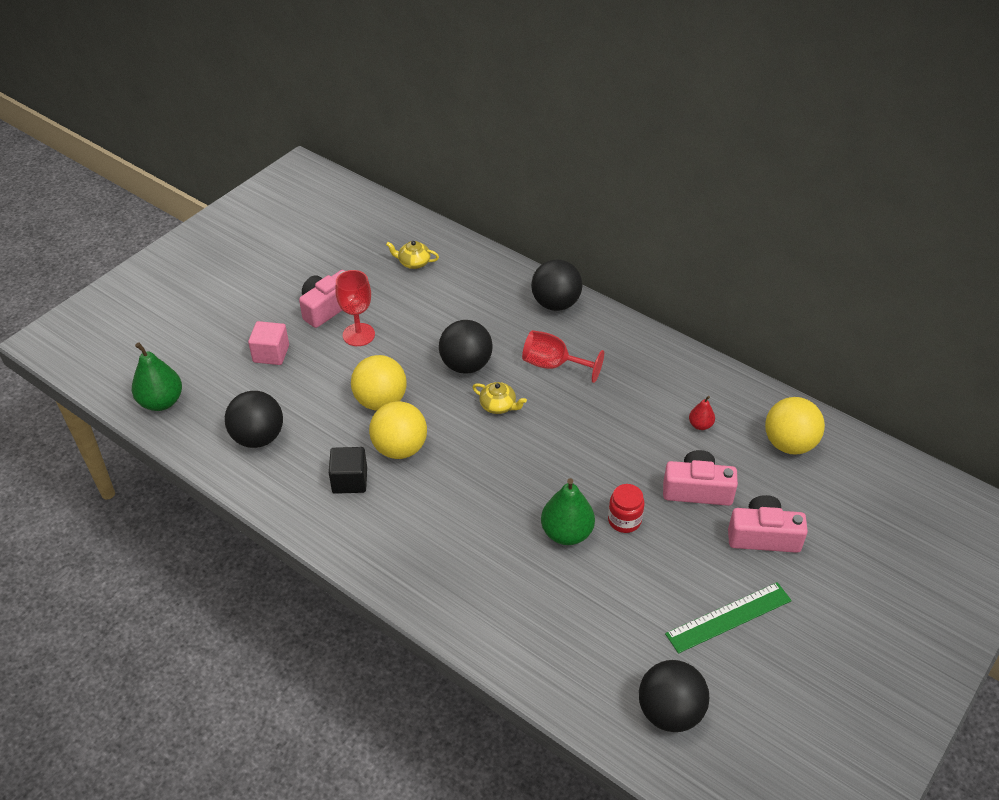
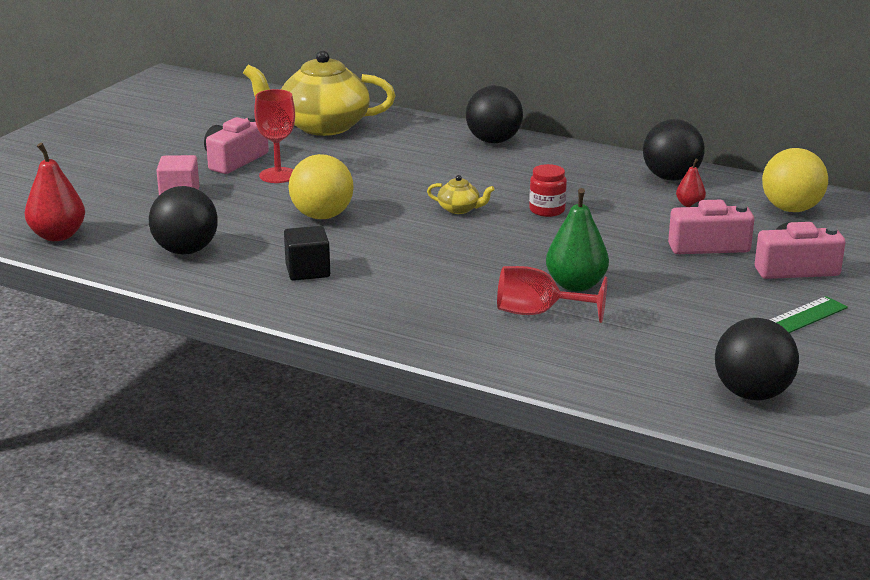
camera: 10 degrees left, 20 degrees down
(161, 402) = (58, 236): green pear -> red pear
(400, 448) = (358, 245): yellow ball -> none
(413, 263) = (322, 126): yellow teapot -> yellow teapot, size x2.44
(466, 365) = (410, 186): black ball -> black ball (671, 178)
(553, 365) = (509, 179): red goblet -> red goblet (538, 313)
(624, 520) = (637, 271): red jar -> red jar (547, 210)

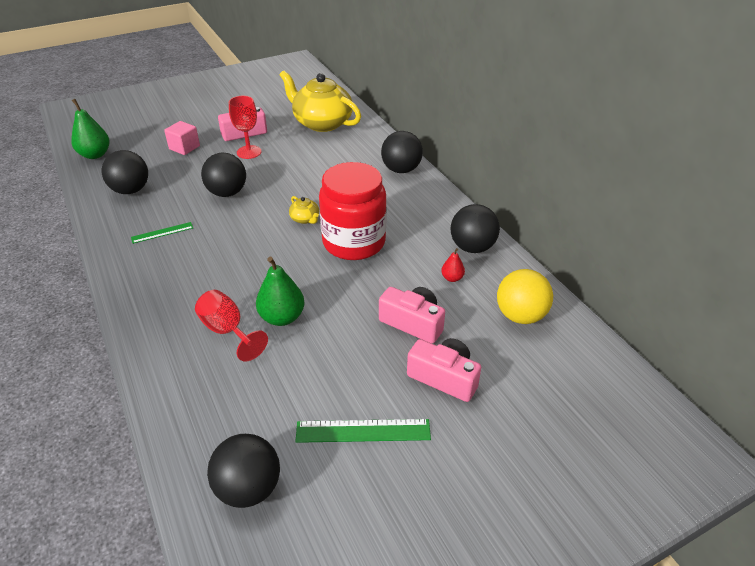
camera: 35 degrees right, 15 degrees up
(58, 236) = (95, 155): red pear -> green pear
(307, 271) = (162, 232): black cube -> green ruler
(322, 216) = (227, 193): yellow ball -> black ball
(547, 210) = (354, 242): red jar -> red jar, size x2.37

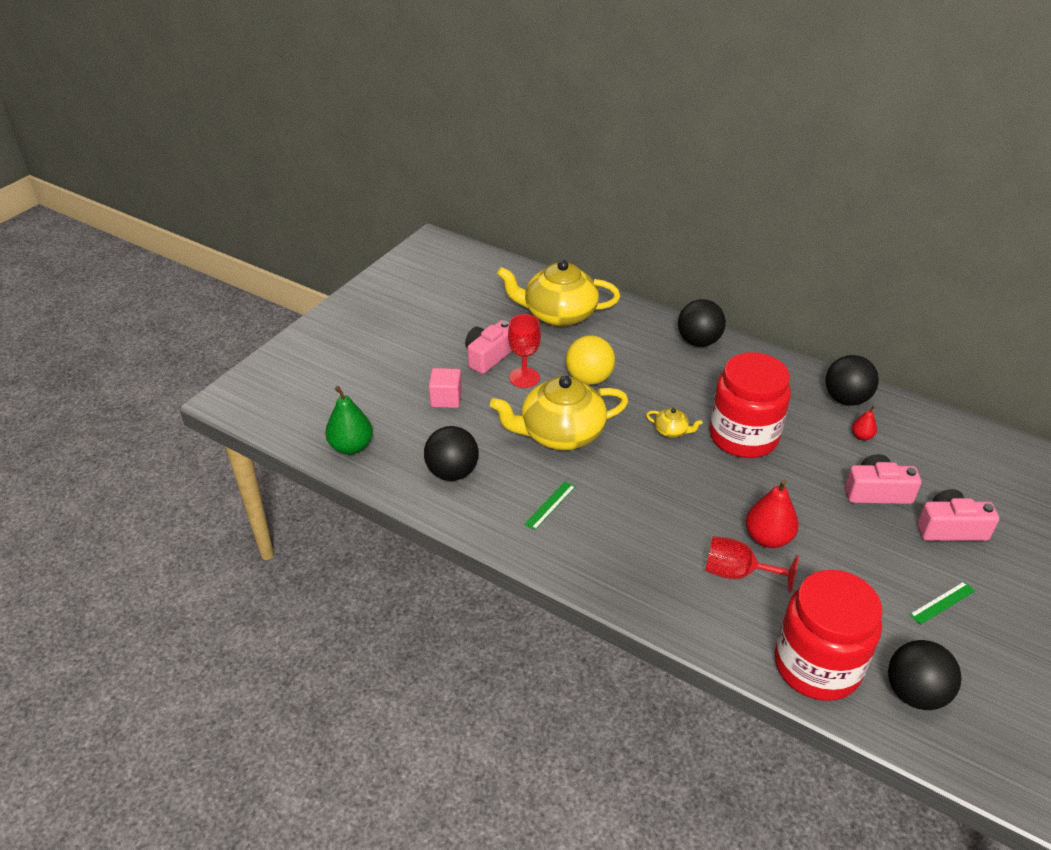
camera: 30 degrees left, 0 degrees up
(200, 424) = (817, 665): none -> red jar
(227, 193) = (560, 433): black ball -> yellow teapot
(282, 317) = (768, 538): green pear -> red pear
(363, 431) = (942, 603): green ruler -> green ruler, size x0.61
(520, 315) = (947, 447): yellow ball -> yellow ball (589, 379)

